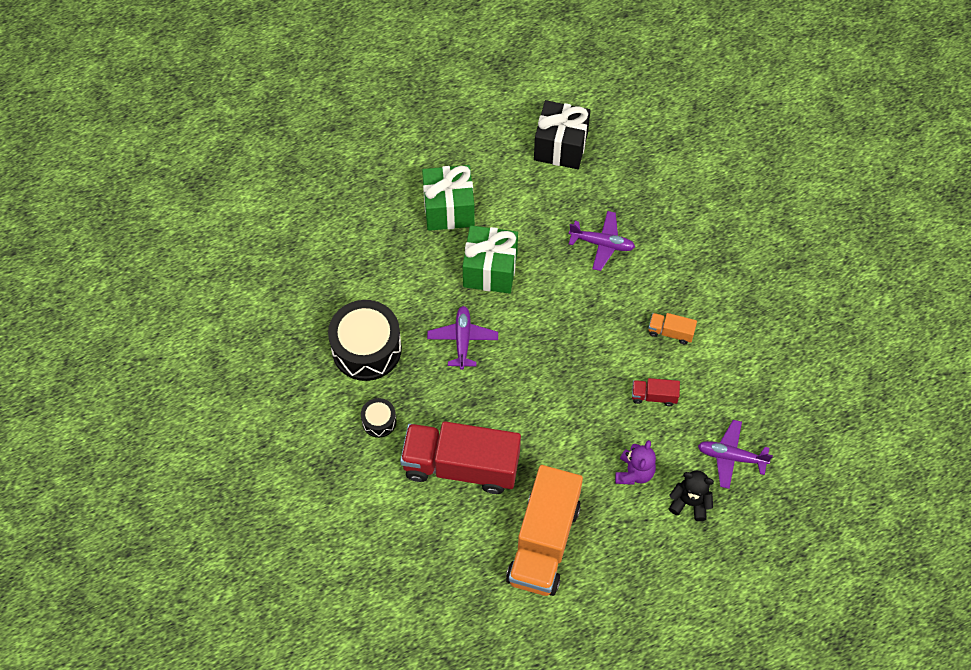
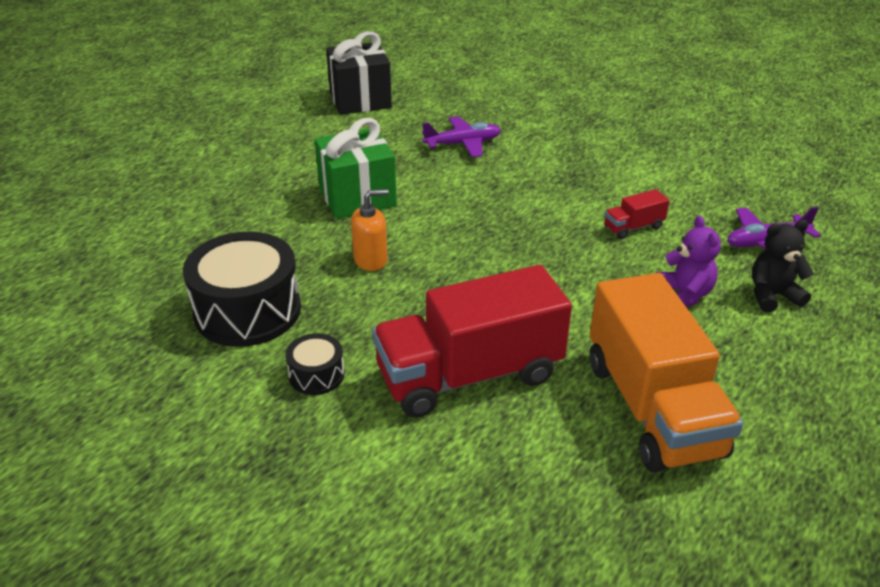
camera: 30 degrees left, 25 degrees down
(449, 209) = (271, 170): green gift -> none
(462, 340) = (371, 260): purple plane -> orange soap dispenser
(670, 332) = (597, 178): orange truck -> none

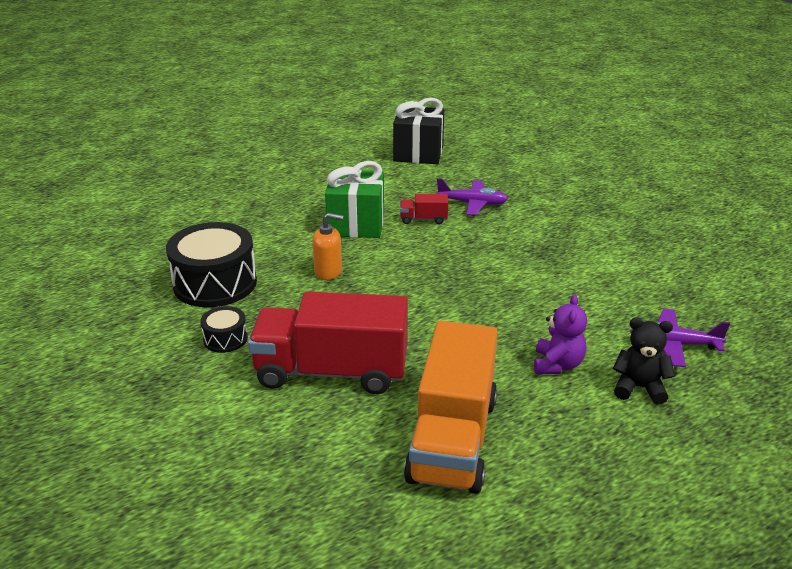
camera: 25 degrees right, 5 degrees down
(633, 227) = (561, 301): red truck -> red truck (423, 219)

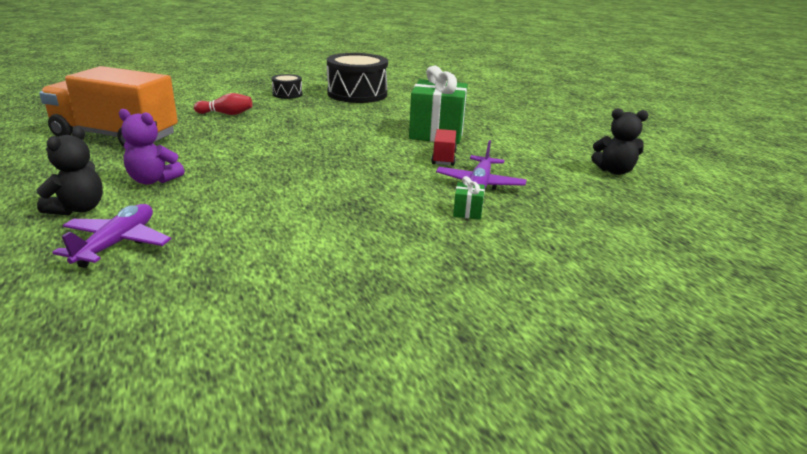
camera: 95 degrees right, 5 degrees down
(328, 271) = (358, 120): orange soap dispenser -> none
(331, 371) = (226, 114): red truck -> red bowling pin
(418, 153) = (614, 171): black gift -> black teddy bear
(525, 208) = (467, 212): none -> green gift

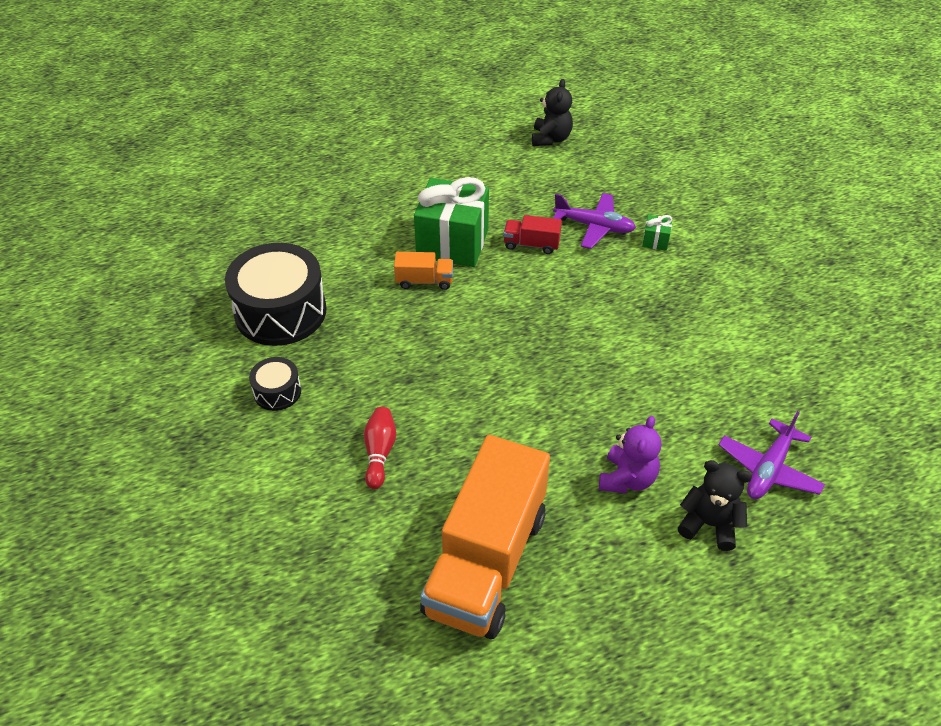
camera: 85 degrees left, 20 degrees up
(117, 243) = (769, 469): purple plane -> purple plane turned 75 degrees counterclockwise
(390, 125) = (424, 281): none -> orange truck

